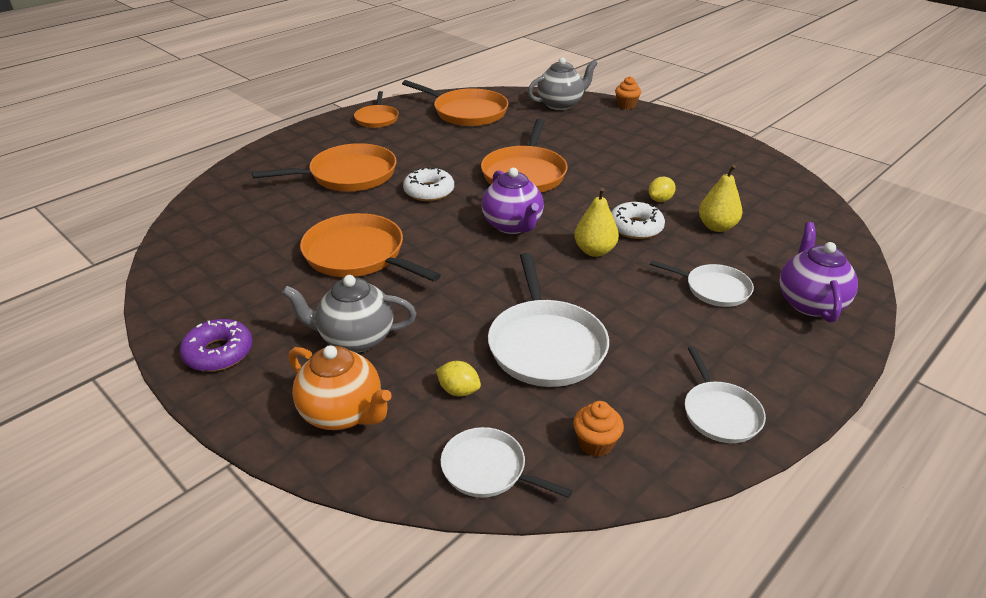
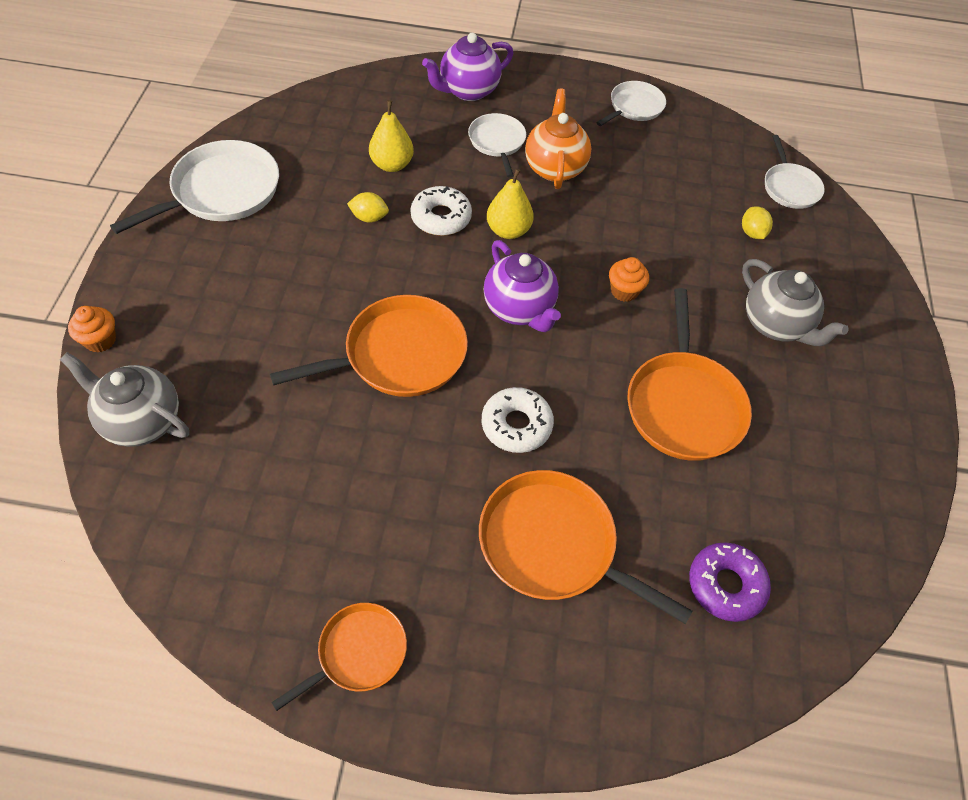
camera: 130 degrees left, 20 degrees up
(219, 353) = (887, 405): purple donut -> purple donut (726, 585)
(343, 413) = (838, 281): orange teapot -> orange teapot (554, 167)
(466, 112) = (248, 532): orange pan -> none
(513, 226) = (519, 309): purple teapot -> purple teapot turned 120 degrees clockwise
(545, 345) = (660, 209): white pan -> white pan (221, 192)
(595, 443) = (718, 150): orange cupcake -> orange cupcake (624, 291)

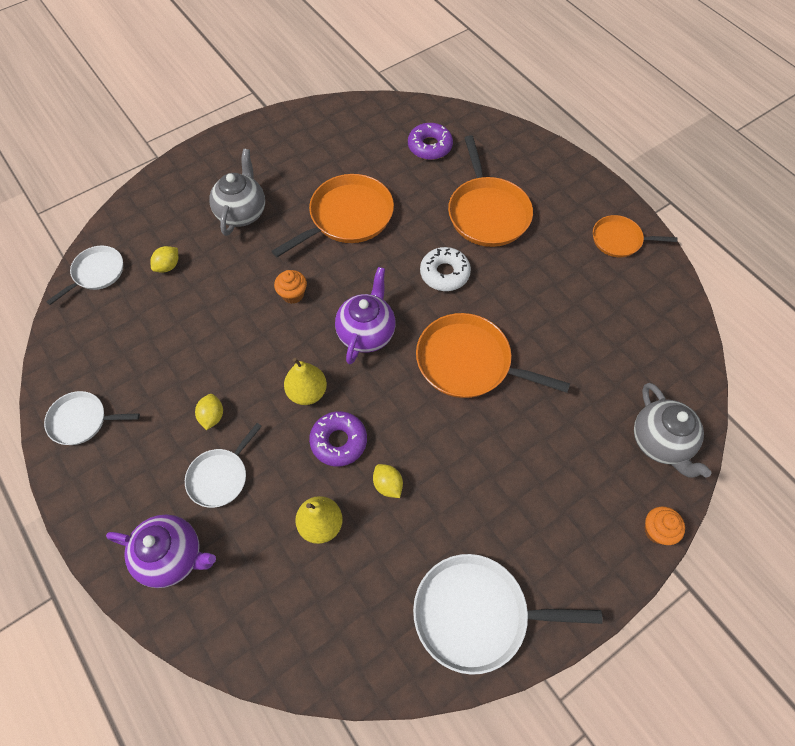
camera: 130 degrees left, 5 degrees up
(441, 217) = (339, 441): white donut -> purple donut
(554, 167) = (212, 416): orange teapot -> yellow lemon

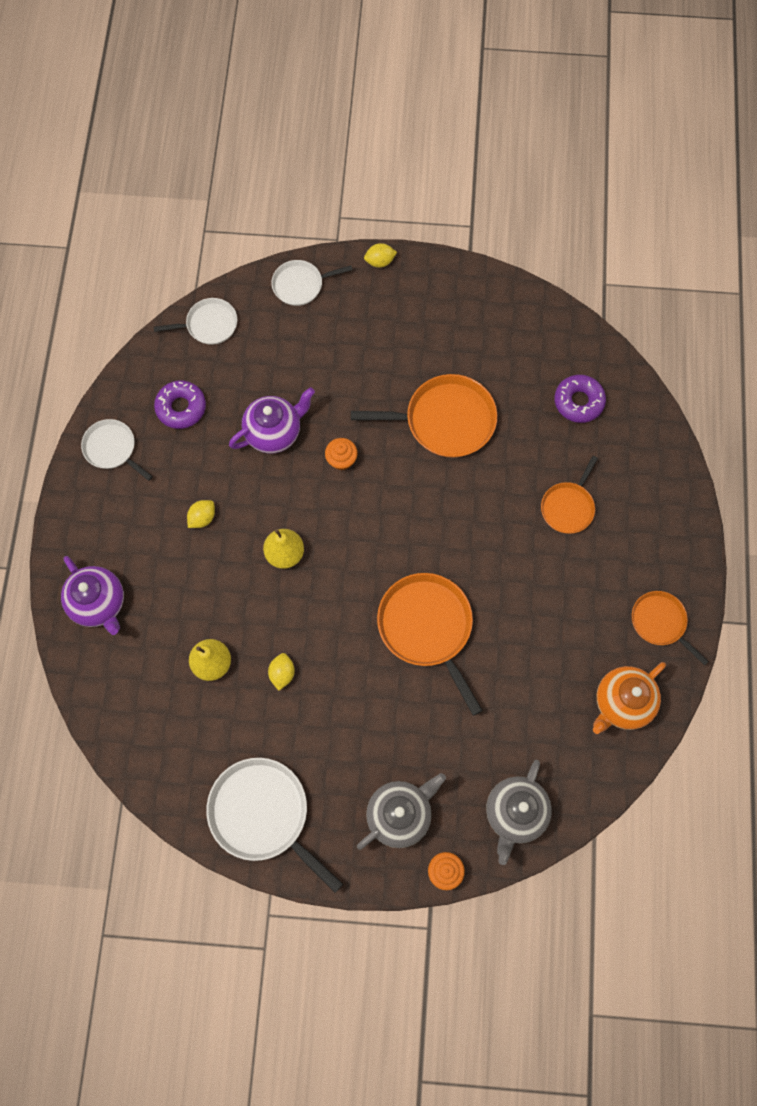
camera: 40 degrees right, 10 degrees up
(168, 266) = (266, 359): yellow lemon -> yellow lemon (380, 261)
(220, 477) = (173, 570): white pan -> white pan (300, 285)
(242, 213) = (362, 351): grey teapot -> grey teapot (400, 814)
(339, 441) = (275, 611): purple donut -> purple donut (181, 408)
(366, 333) = (370, 539): purple teapot -> purple teapot (274, 432)
(444, 273) = (479, 536): white donut -> none
(487, 212) = (568, 507): orange pan -> orange pan, size x0.59
(649, 308) = (621, 703): none -> orange teapot

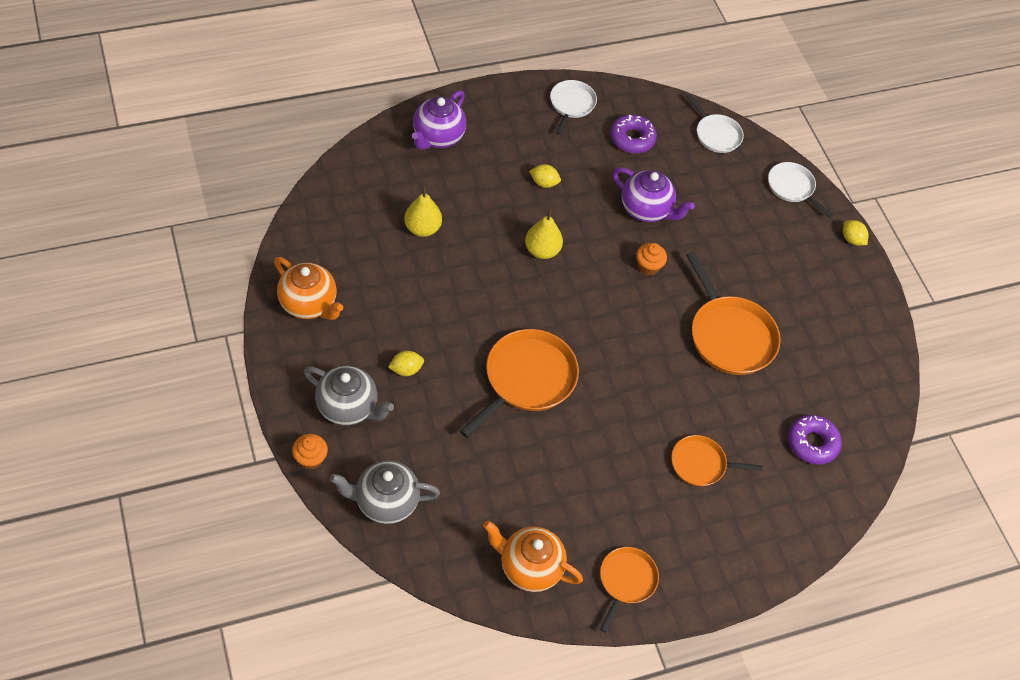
camera: 60 degrees right, 15 degrees down
(263, 814) = (309, 304): white pan -> orange teapot
(282, 673) = (435, 281): yellow lemon -> yellow lemon (406, 369)

